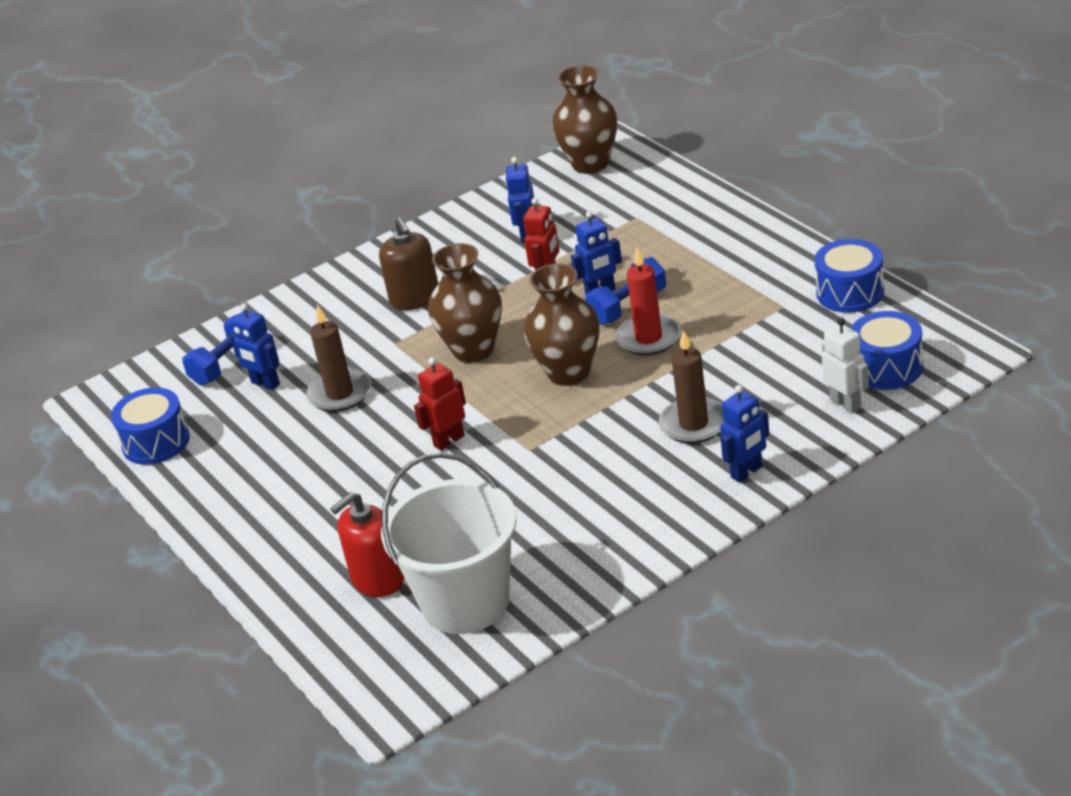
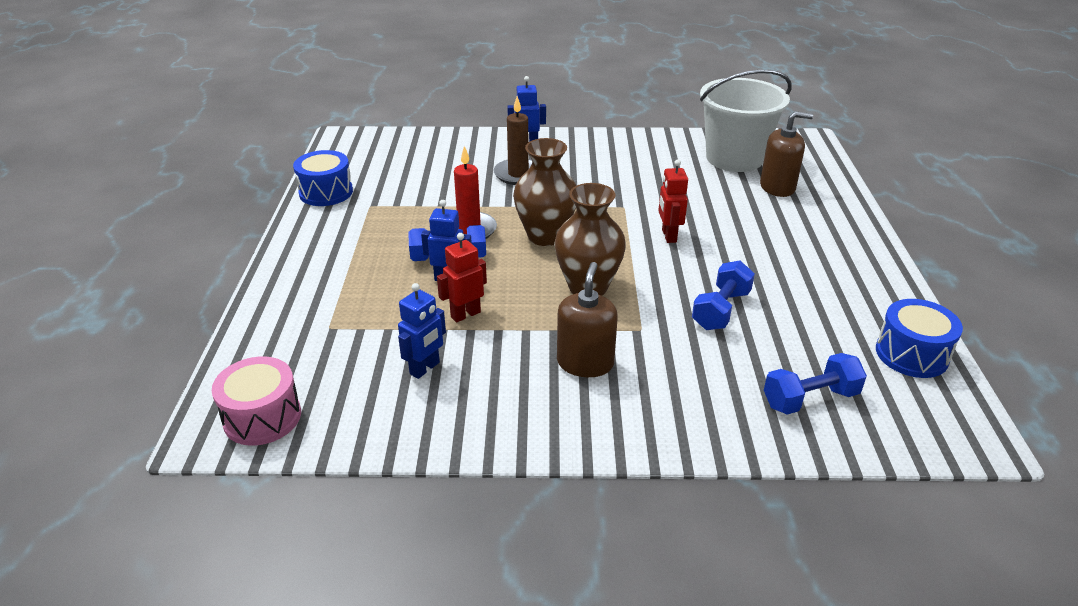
camera: 150 degrees left, 0 degrees up
(265, 384) = (781, 355): blue robot -> none
(340, 394) = (721, 310): brown candle -> blue dumbbell
(377, 579) = (777, 187): red soap dispenser -> brown soap dispenser
(448, 441) = (668, 236): red robot -> red robot turned 90 degrees clockwise
(590, 164) = (262, 417): brown vase -> pink drum
(845, 404) = (434, 147): white robot -> none
(887, 368) = (387, 151): blue drum -> none

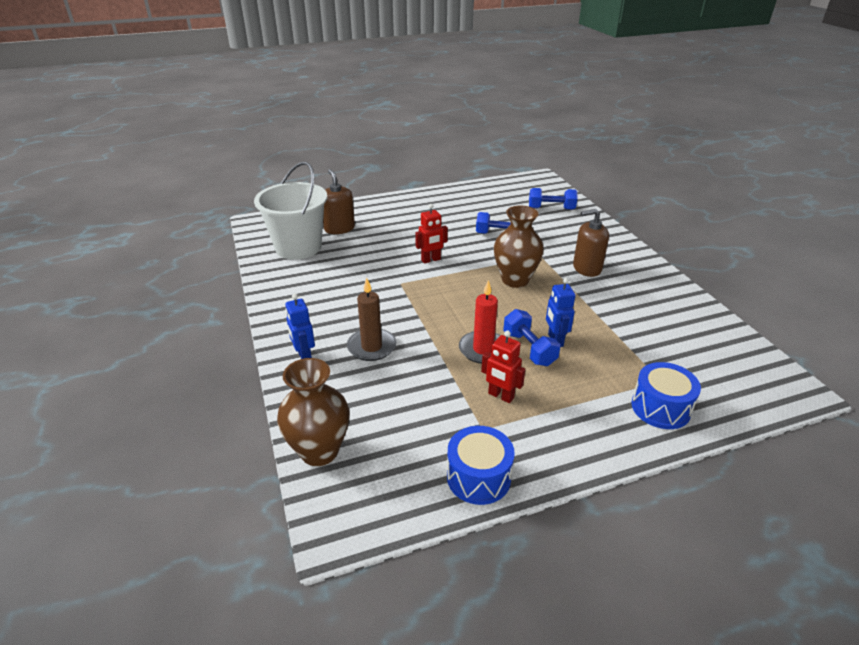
camera: 110 degrees left, 0 degrees up
(262, 417) = (761, 374): pink drum -> none
(425, 368) = (650, 322): blue robot -> none
(465, 314) = (586, 321): red robot -> red robot (500, 396)
(545, 236) = (466, 309): brown vase -> brown vase (319, 451)
(810, 399) = (551, 208): blue dumbbell -> blue dumbbell turned 45 degrees counterclockwise
(911, 354) = (495, 188): blue drum -> blue drum (660, 408)

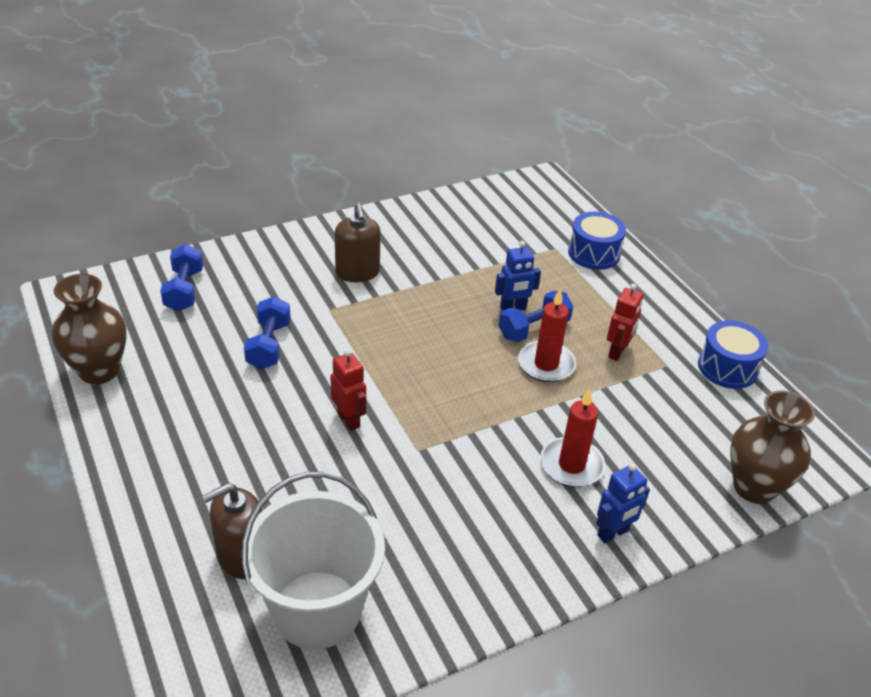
camera: 100 degrees left, 5 degrees up
(371, 347) = (571, 465): brown candle -> red candle
(515, 280) = (393, 334): brown vase -> brown vase (99, 371)

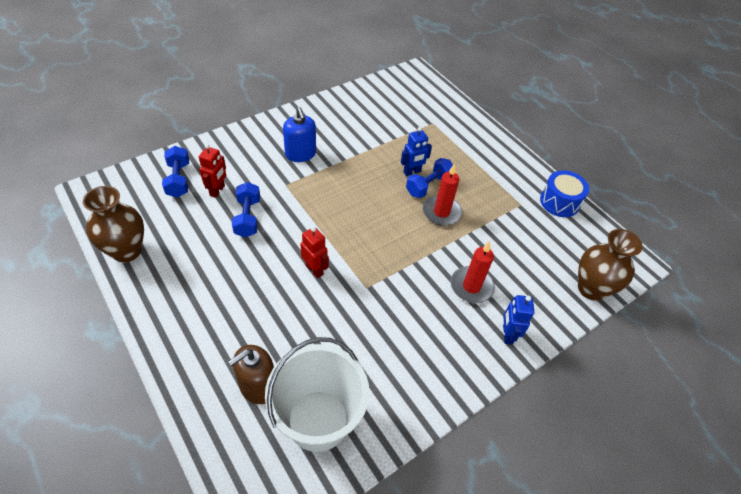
camera: 10 degrees left, 10 degrees up
(357, 272) = (300, 154): brown soap dispenser -> blue soap dispenser
(593, 253) = (458, 125): blue drum -> none
(613, 533) = (507, 334): blue robot -> blue robot turned 135 degrees clockwise
(617, 352) = (486, 198): red robot -> red robot (217, 190)

